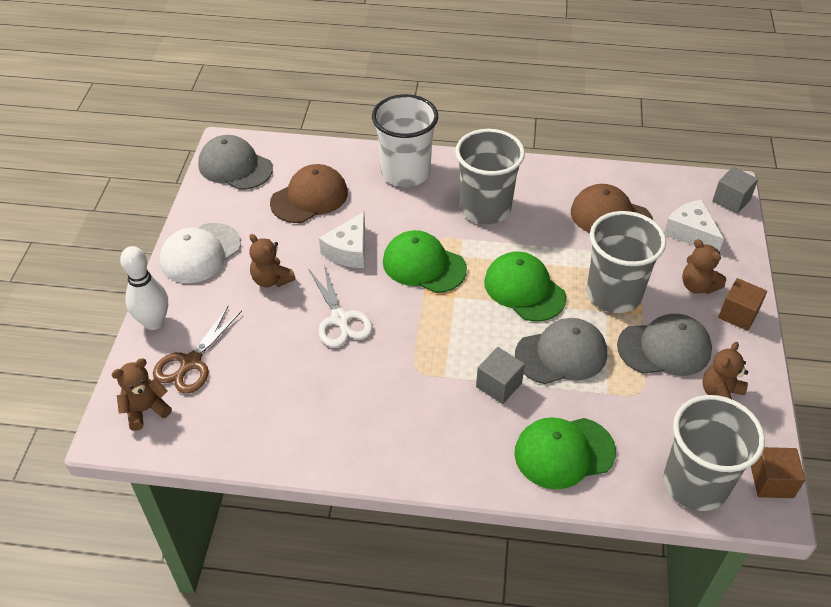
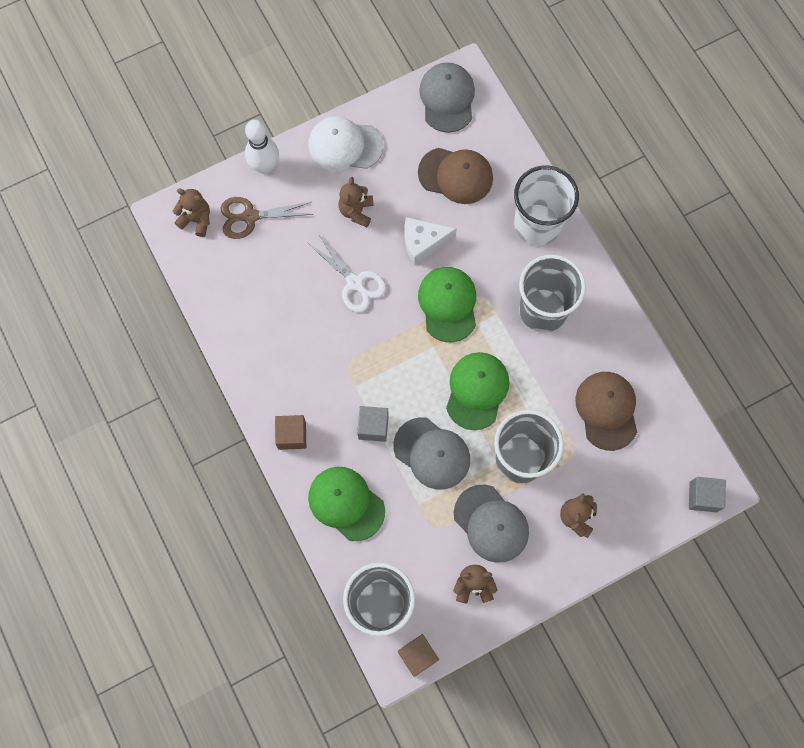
camera: 55 degrees right, 25 degrees up
(340, 319) = (355, 283): white scissors -> white scissors turned 75 degrees counterclockwise
(691, 233) = (636, 483): white cheese -> none
(738, 314) = (567, 562): brown cube -> brown cube (292, 435)

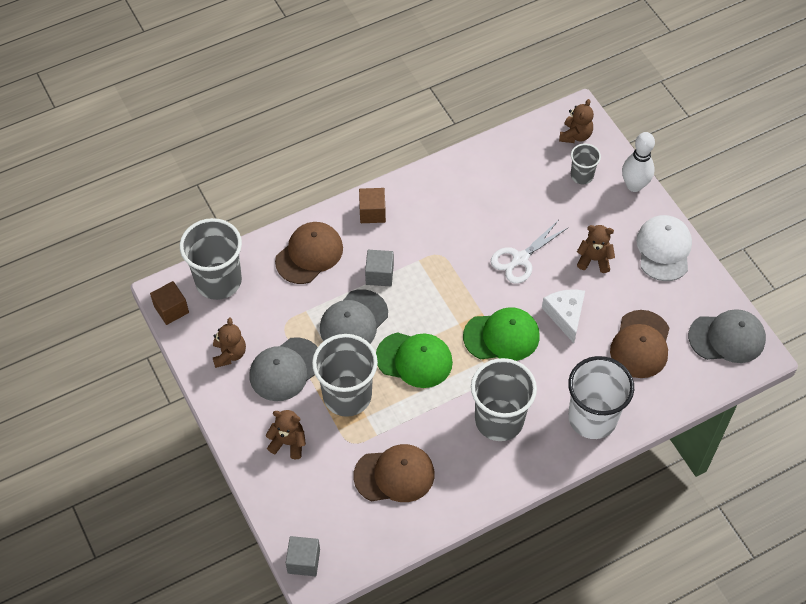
camera: 90 degrees right, 15 degrees down
(250, 216) = (582, 175): brown scissors -> grey cup
(346, 503) = (309, 254): green cap -> brown cap

